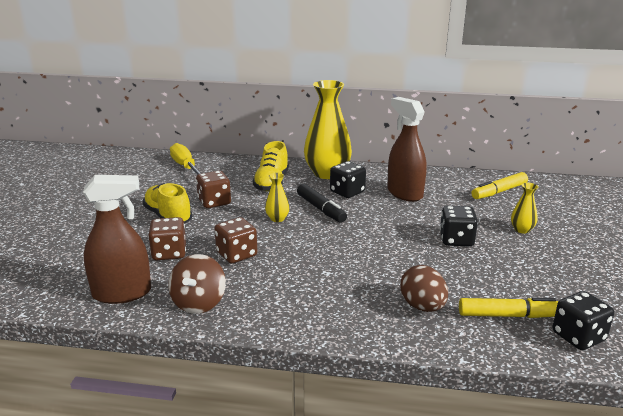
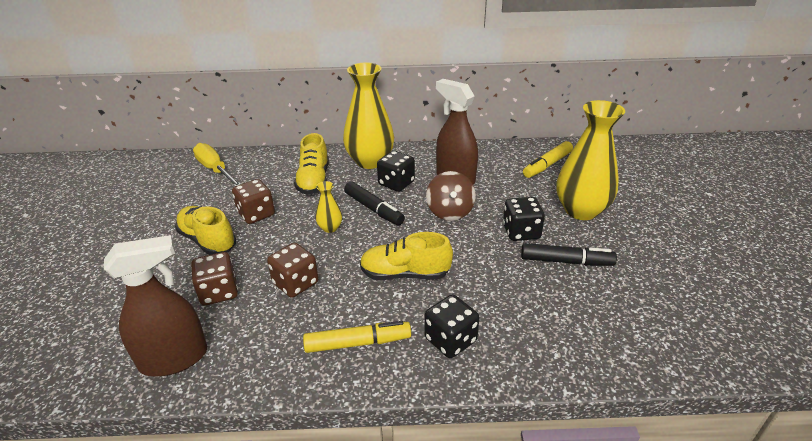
camera: 10 degrees left, 10 degrees up
(199, 303) = (266, 359): brown spinning top -> brown spinning top (450, 212)
(336, 259) = (405, 274): none -> yellow shoe
(422, 306) = (508, 325): brown egg -> none
(494, 266) = (566, 261): none -> black marker
(508, 315) = (596, 324): yellow marker -> yellow marker (358, 343)
(522, 230) = (581, 210): yellow vase -> yellow vase, size x2.24
(578, 336) = (670, 340): black dice -> black dice (450, 340)

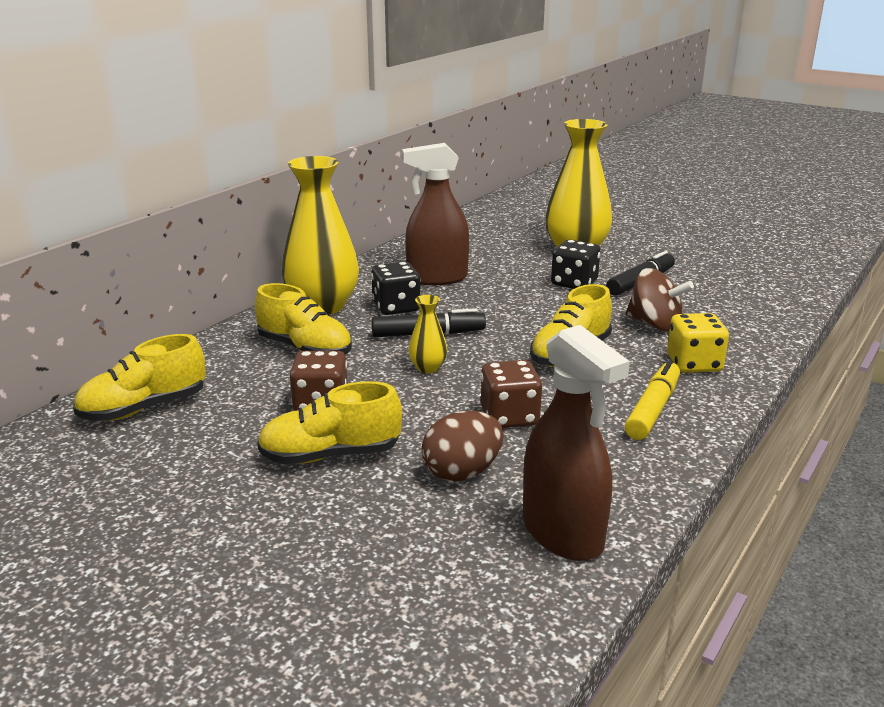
camera: 55 degrees left, 10 degrees down
(174, 359) = (562, 534): brown spray bottle -> brown spray bottle turned 135 degrees clockwise
(215, 170) = (144, 408): yellow screwdriver -> yellow shoe
(219, 292) = (462, 472): brown dice -> brown egg
(450, 212) = (494, 300): brown spinning top -> brown spinning top (654, 324)
(450, 340) = (694, 364): black dice -> yellow dice
(547, 165) = (483, 236): yellow marker -> none

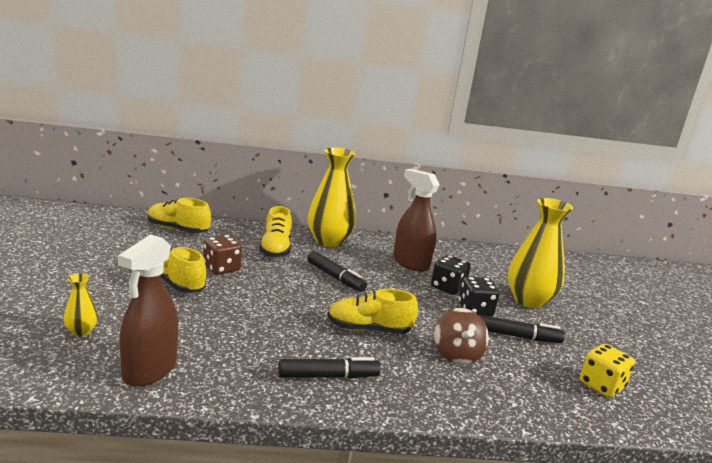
camera: 50 degrees right, 5 degrees down
(396, 307) = (355, 260): black dice -> black dice (447, 287)
(428, 368) = (294, 287): yellow vase -> yellow vase (81, 331)
(462, 472) = (189, 324): brown egg -> none
(509, 417) = (264, 325): brown dice -> none
(653, 409) = (328, 376): yellow marker -> black marker
(694, 364) = (415, 383): yellow dice -> yellow dice (601, 385)

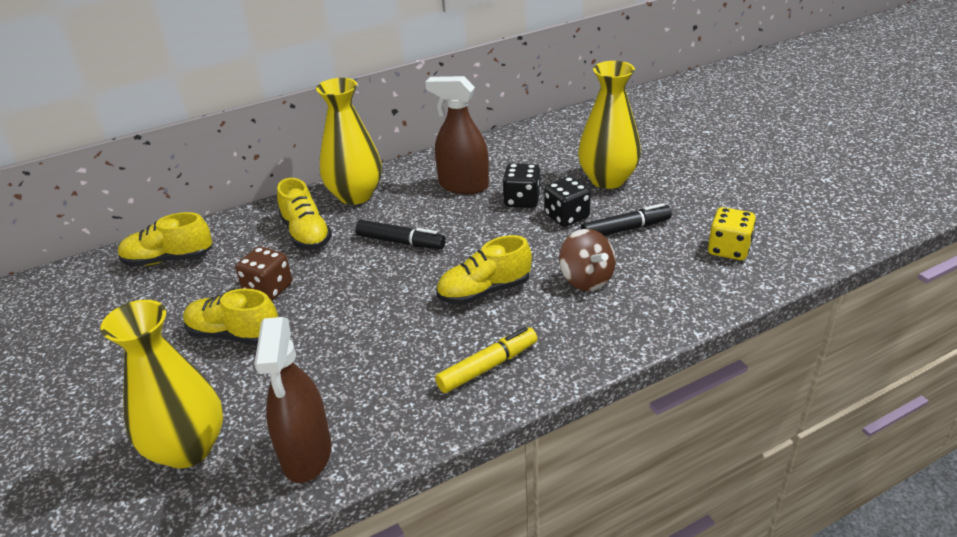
camera: 20 degrees left, 15 degrees up
(81, 331) = (188, 448): yellow vase -> yellow vase, size x2.24
(328, 376) = (488, 366): black marker -> yellow marker

